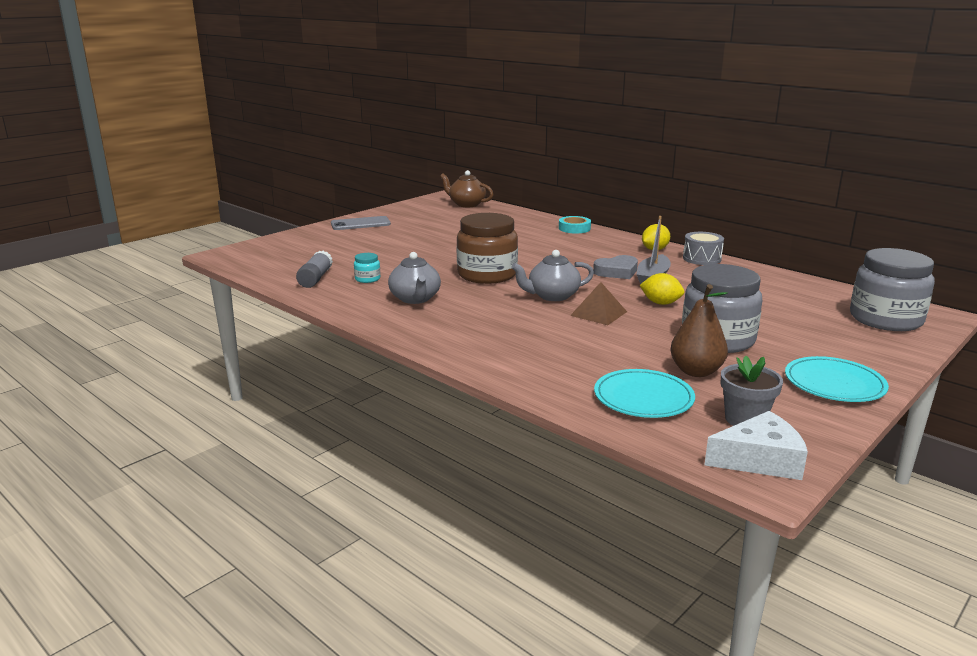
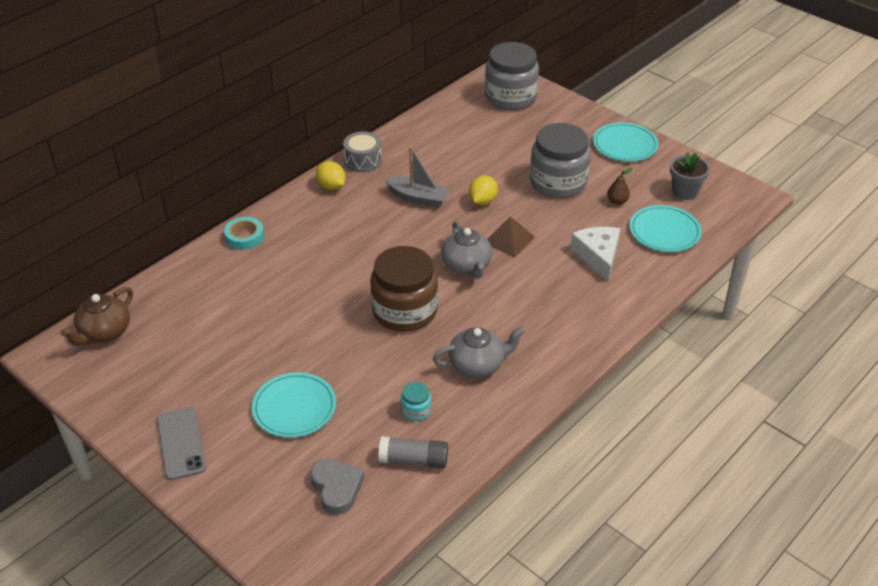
camera: 90 degrees left, 20 degrees up
(383, 247) = (294, 408): none -> turquoise plate
(617, 272) = (399, 218): grey heart -> grey heart (336, 488)
(696, 371) = (617, 201): brown pear -> brown pear, size x0.55
(760, 460) = (733, 195): white cheese -> white cheese (598, 256)

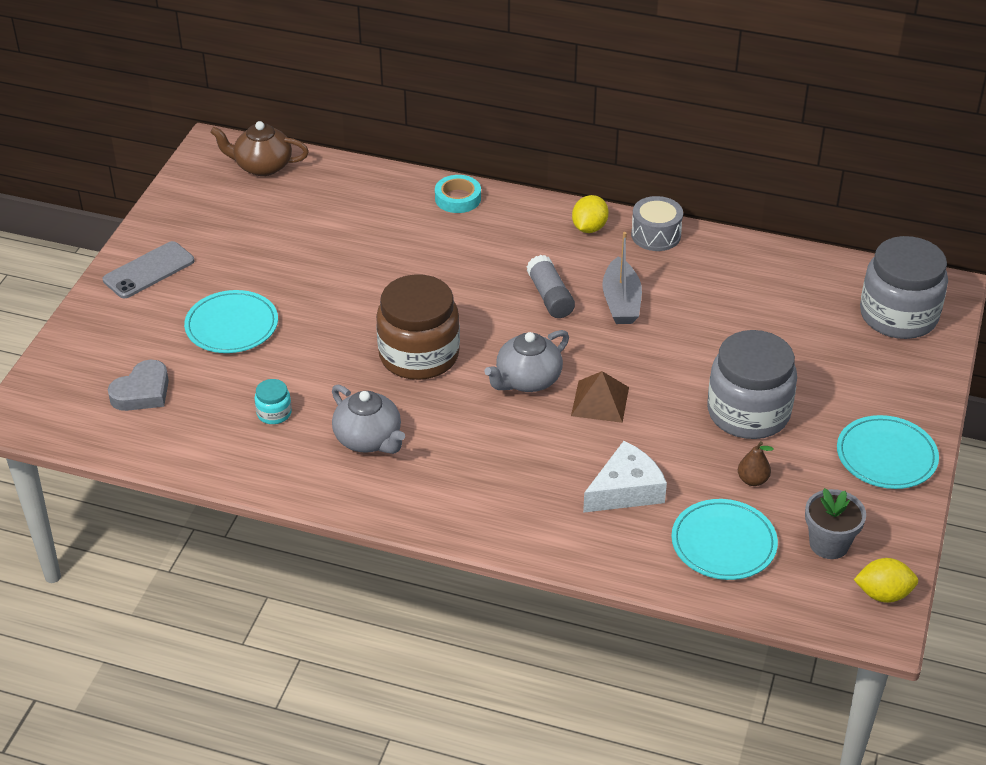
camera: 65 degrees right, 0 degrees up
(413, 460) = (204, 434): grey glue stick -> grey glue stick (550, 297)
(482, 201) = (656, 357): yellow lemon -> yellow lemon (883, 594)

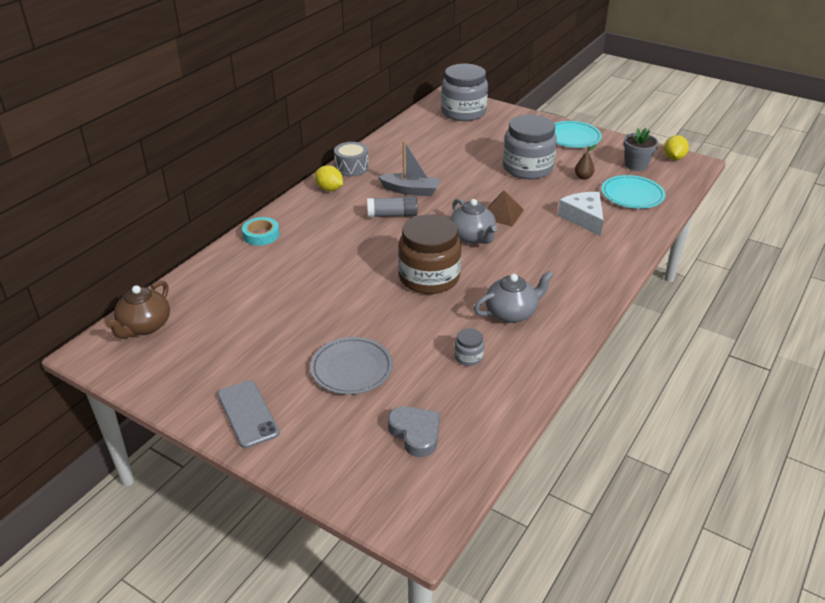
camera: 75 degrees left, 5 degrees down
(232, 326) = (351, 368): turquoise plate -> grey plate
(274, 413) = (468, 357): turquoise jar -> grey jar

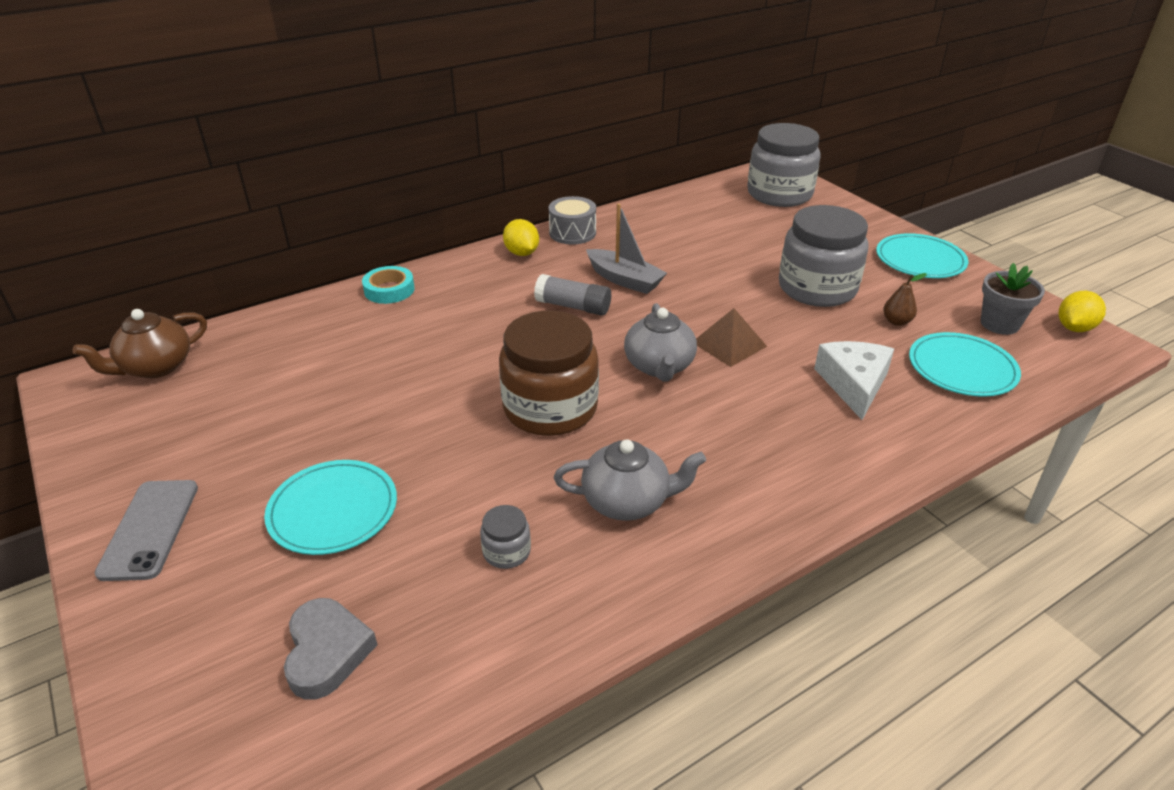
camera: 25 degrees right, 0 degrees up
(351, 368) = (333, 510): grey plate -> turquoise plate

